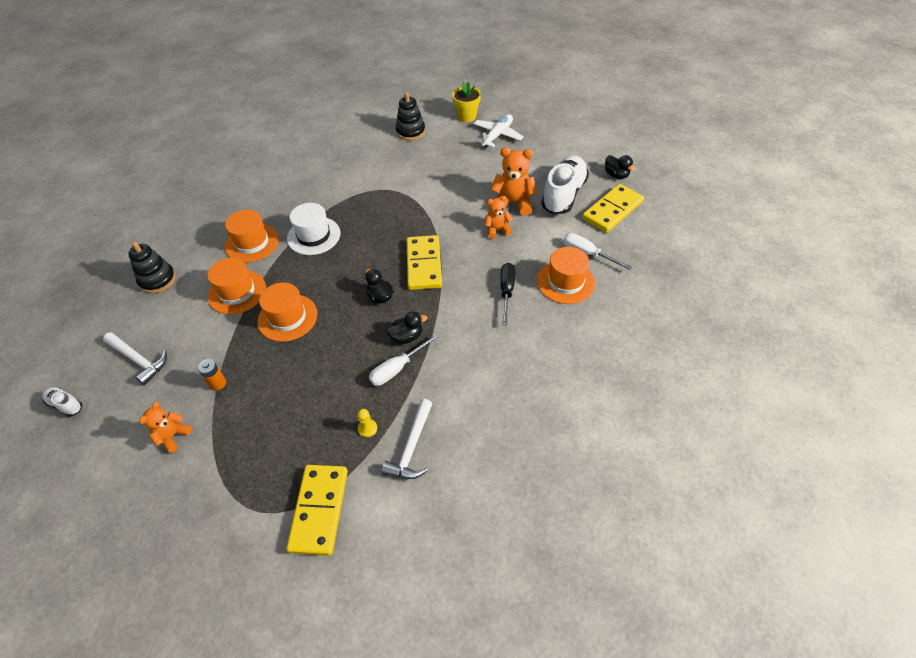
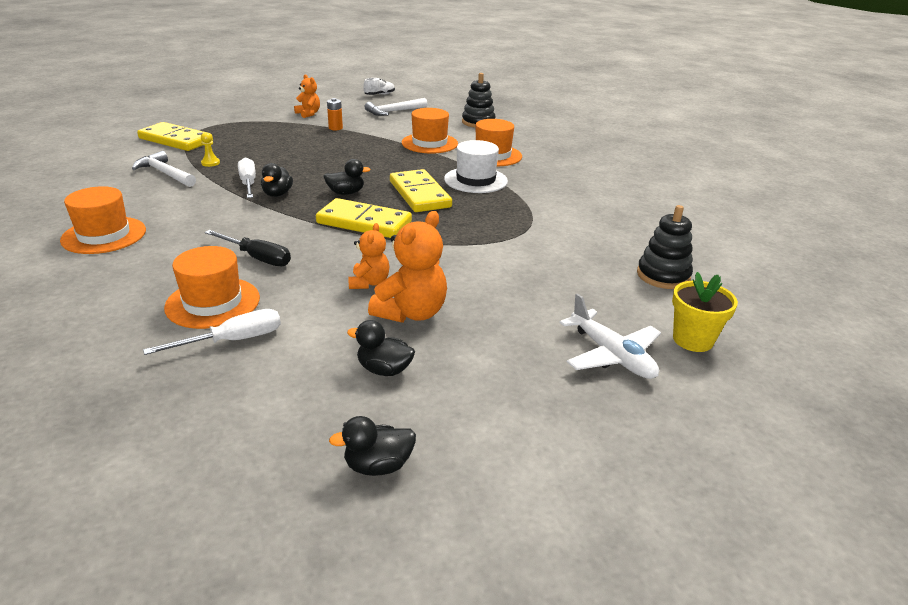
camera: 110 degrees right, 20 degrees down
(287, 317) = (372, 155): orange hat -> orange hat (104, 235)
(563, 195) = (384, 369): white shoe -> black duck
(612, 210) = (289, 410): yellow domino -> yellow domino (419, 194)

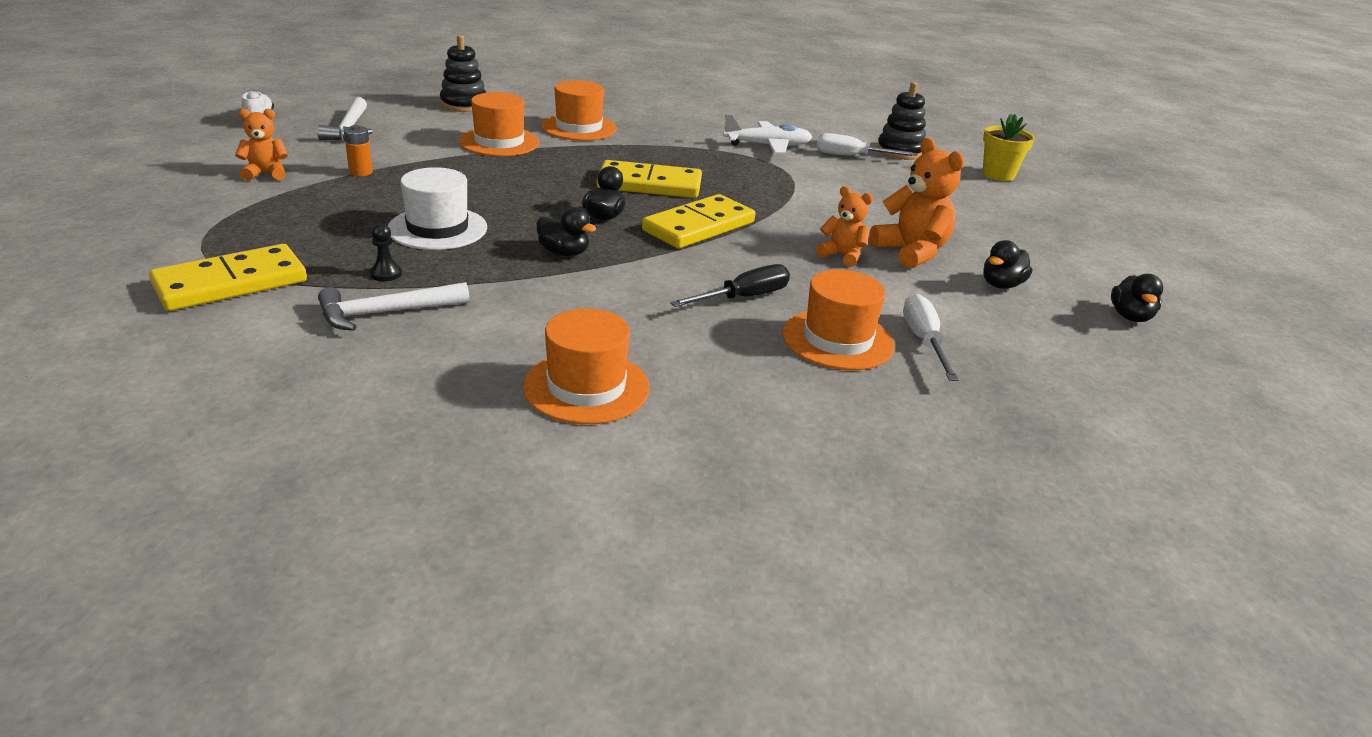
camera: 65 degrees left, 0 degrees up
(210, 163) = (386, 274): yellow pawn -> black pawn
(248, 183) = (504, 263): white screwdriver -> white screwdriver (852, 156)
(475, 180) = (639, 152): white hat -> white hat (437, 228)
(611, 355) = (1009, 203): white plane -> white plane (768, 146)

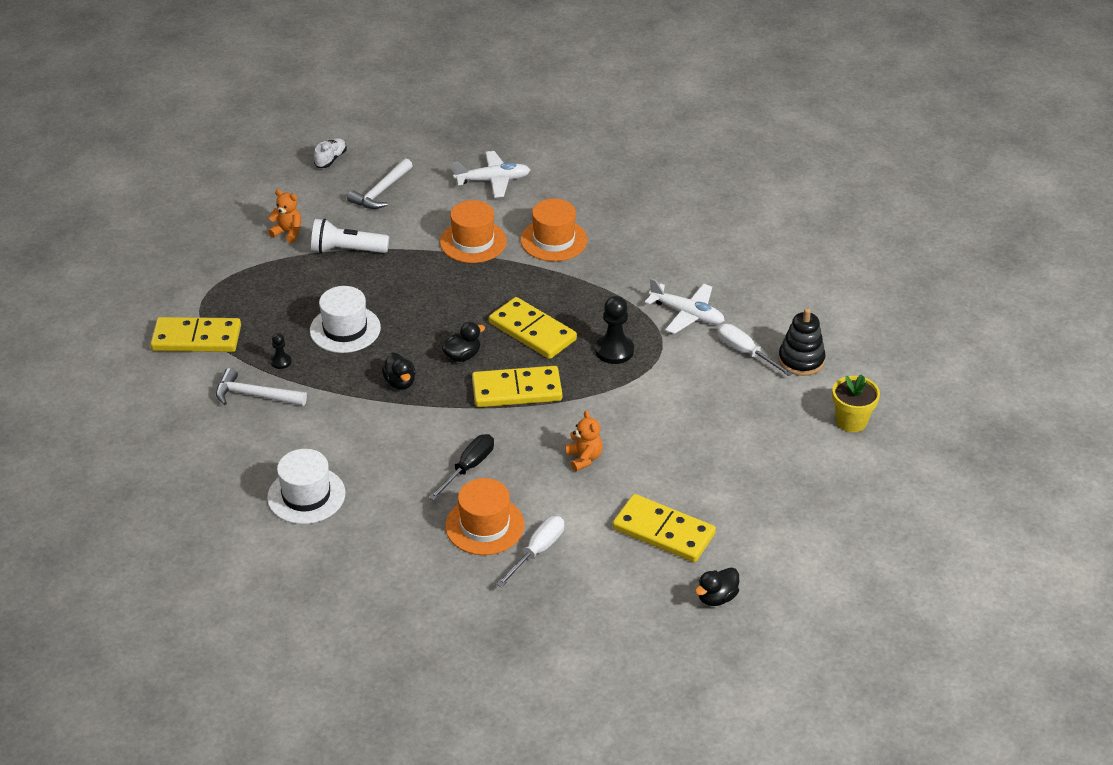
camera: 40 degrees right, 10 degrees up
(361, 172) = (347, 250): orange battery -> white flashlight
(464, 104) = (493, 180): black stacking toy -> white plane
(586, 387) = (306, 495): orange hat -> white hat
(743, 297) = (468, 467): black screwdriver -> black screwdriver turned 60 degrees counterclockwise
(745, 179) = (614, 351): none -> black pawn
(911, 252) = (641, 475): orange teddy bear -> none
(1001, 285) = (663, 531): black duck -> yellow domino

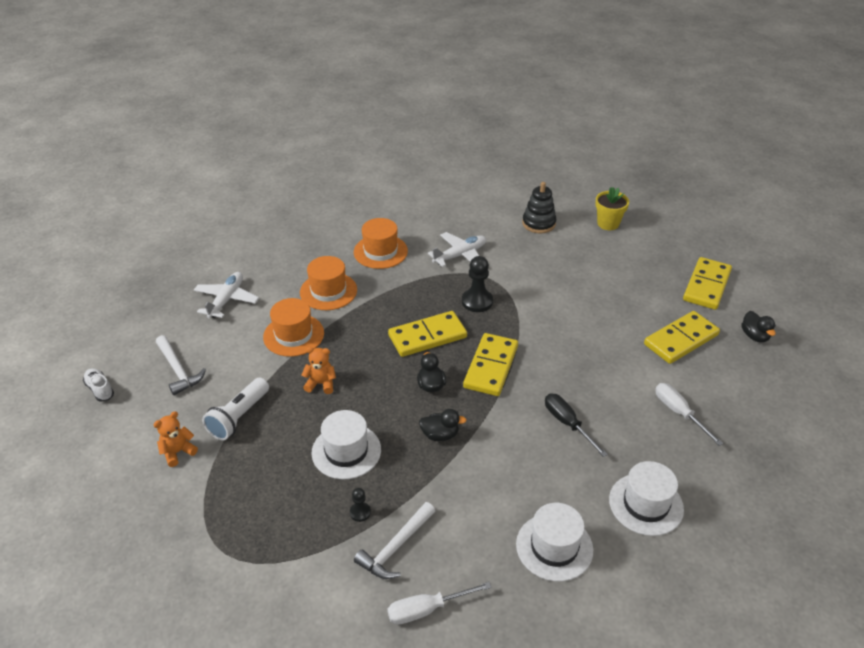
camera: 65 degrees left, 0 degrees up
(196, 338) = (279, 573): yellow domino -> yellow domino (706, 286)
(391, 549) = (646, 504): none -> white hat
(484, 525) = (639, 435): orange hat -> orange hat (380, 251)
(584, 458) = (586, 355): orange teddy bear -> orange teddy bear (321, 384)
(745, 352) = (516, 243): white screwdriver -> white screwdriver (427, 609)

